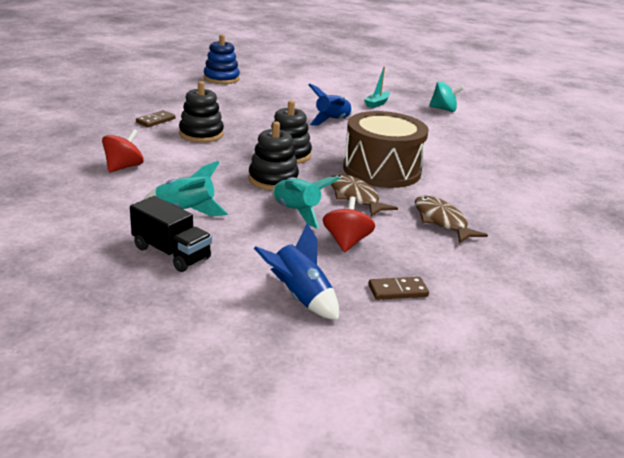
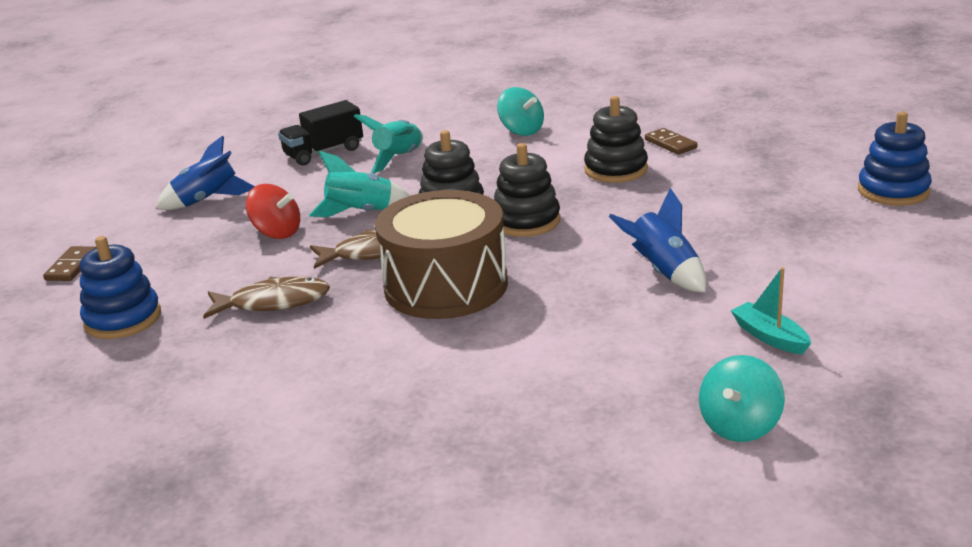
camera: 115 degrees right, 0 degrees up
(123, 167) = (521, 131): red spinning top -> turquoise spinning top
(398, 291) = (170, 246): brown domino -> brown domino (72, 266)
(511, 278) = (123, 319): none -> blue stacking toy

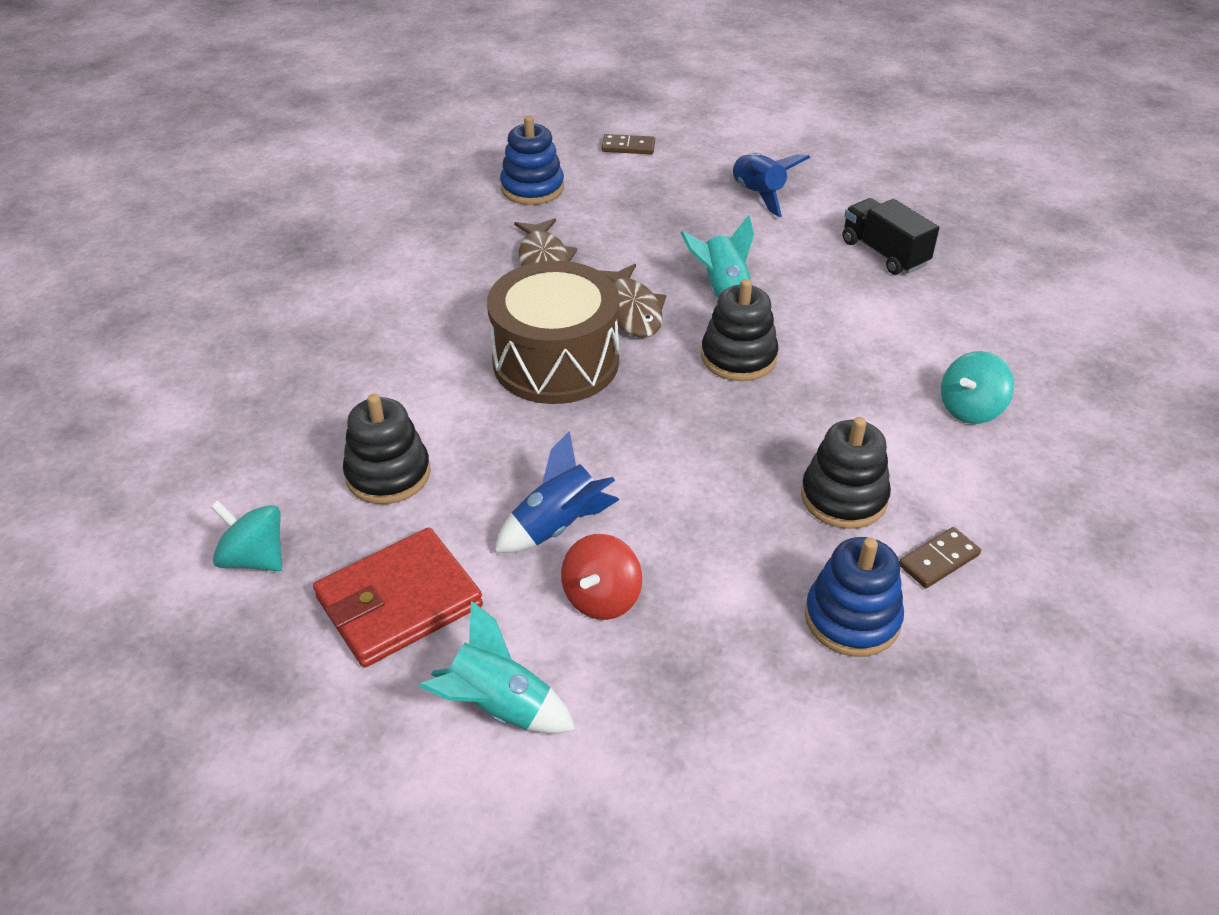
camera: 85 degrees right, 15 degrees up
(277, 233) = (682, 245): red spinning top -> red spinning top (601, 598)
(399, 158) = (869, 309): turquoise rocket -> turquoise rocket (499, 707)
(526, 221) = (695, 416): black stacking toy -> black stacking toy (388, 474)
(770, 337) = (399, 602): turquoise boat -> red wallet
(893, 191) = (772, 813): blue stacking toy -> blue stacking toy (852, 618)

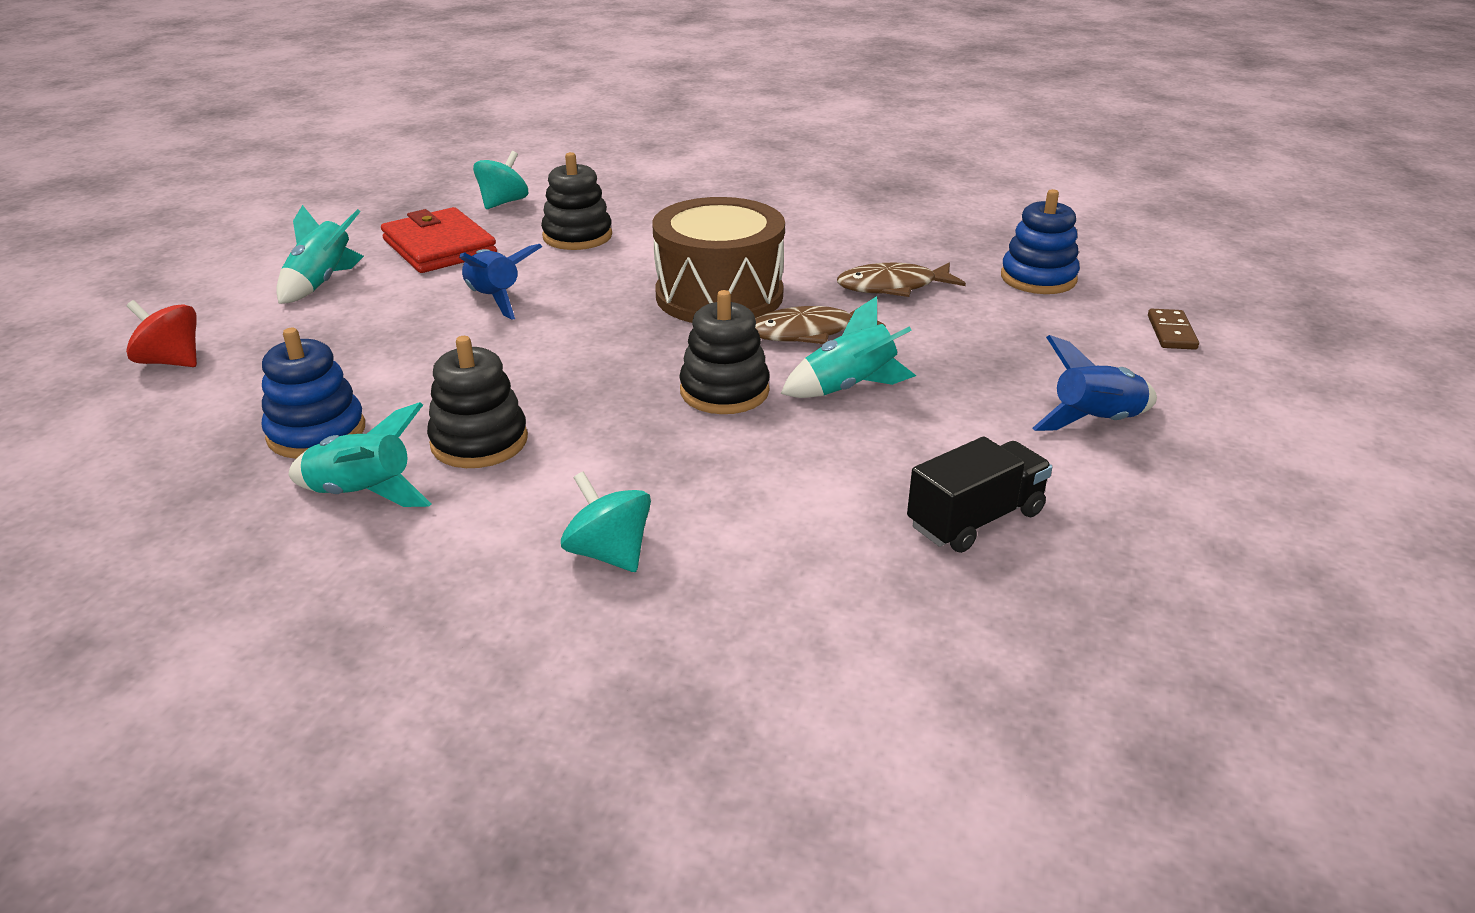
camera: 90 degrees right, 10 degrees down
(601, 598) = (405, 317): red spinning top -> red spinning top (171, 361)
(939, 560) = (363, 493): brown domino -> turquoise rocket

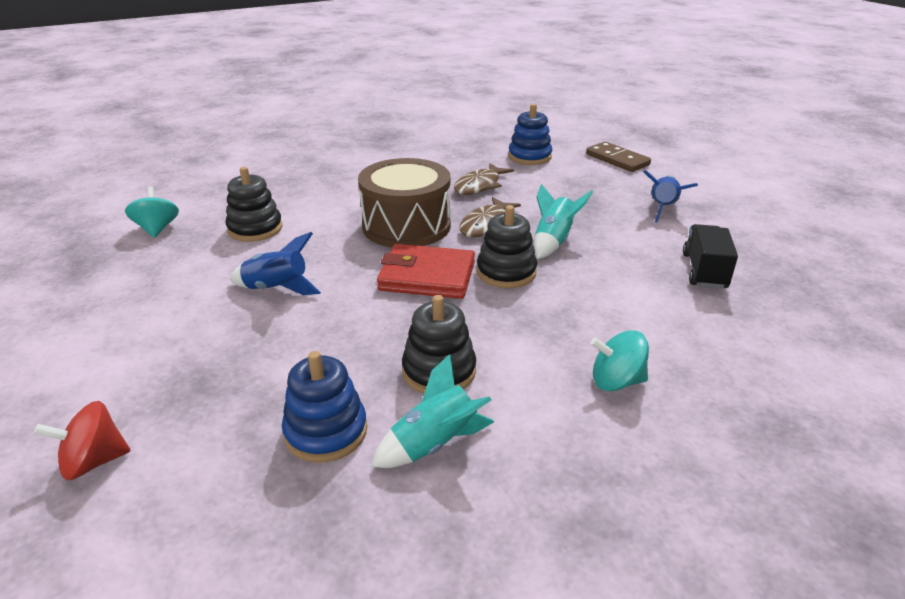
camera: 45 degrees left, 0 degrees up
(322, 282) = (115, 340): turquoise rocket -> none
(439, 247) = (166, 275): red wallet -> red wallet (427, 276)
(1171, 332) = (617, 159): brown domino -> brown domino, size x1.58

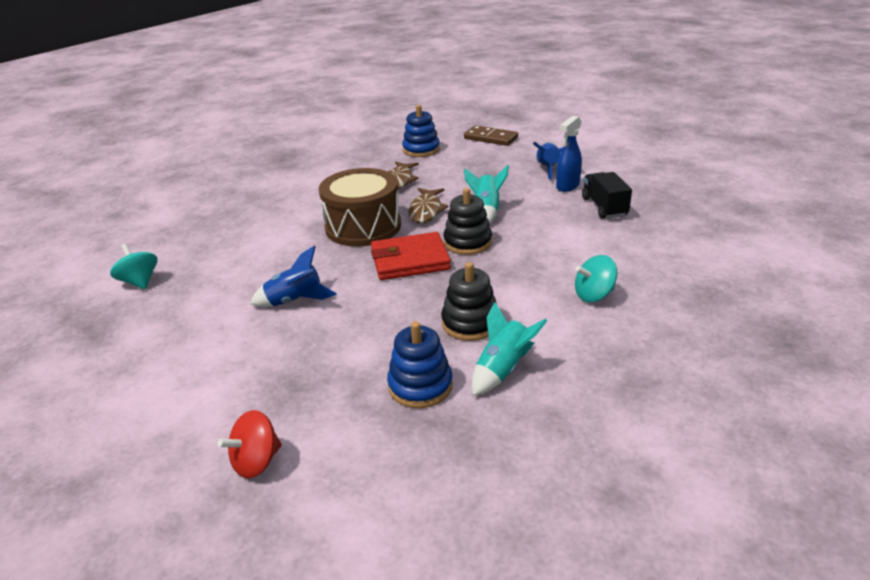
camera: 20 degrees left, 0 degrees up
(255, 229) = (233, 260): black stacking toy -> none
(673, 234) = (567, 186): none -> blue spray bottle

